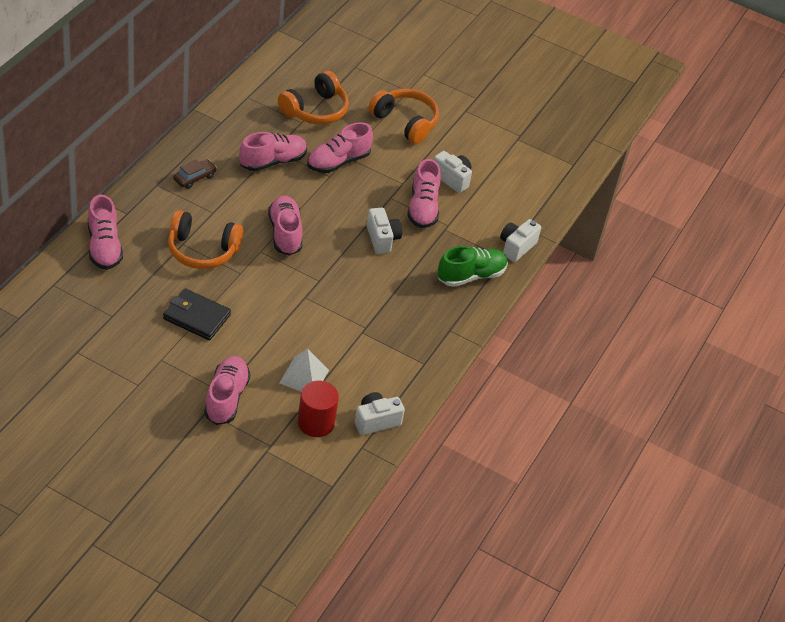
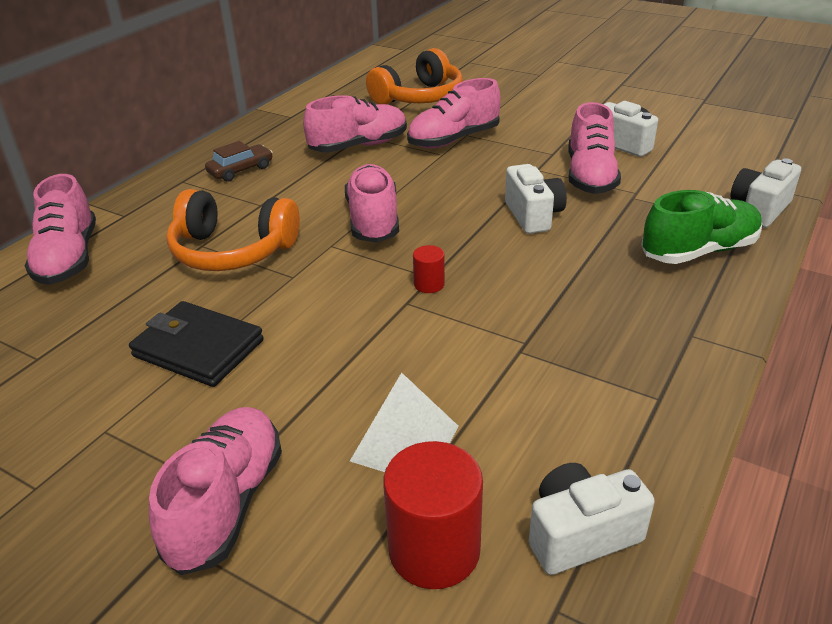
camera: 10 degrees right, 10 degrees down
(317, 286) = (429, 284): none -> red cylinder
(405, 122) = (542, 99): orange headphones -> none

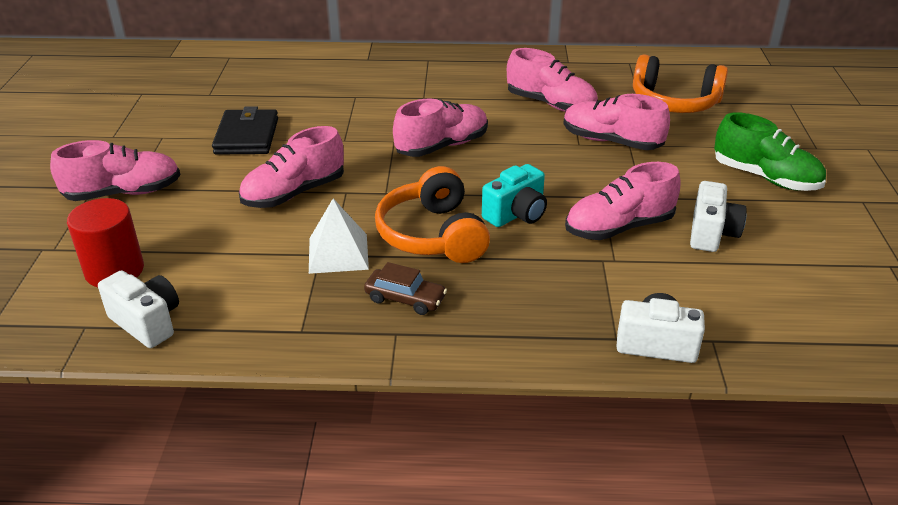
camera: 60 degrees right, 0 degrees up
(68, 258) = (307, 62): pink shoe -> pink shoe (294, 193)
(232, 251) = (357, 109): orange headphones -> orange headphones (433, 235)
(241, 170) = (463, 73): brown car -> brown car (405, 299)
(405, 443) = (198, 235): white pyramid -> white pyramid (338, 253)
(429, 284) = (375, 194): red cylinder -> none
(533, 215) = (516, 214): white camera -> turquoise camera
(699, 251) = (535, 316): green shoe -> green shoe (765, 178)

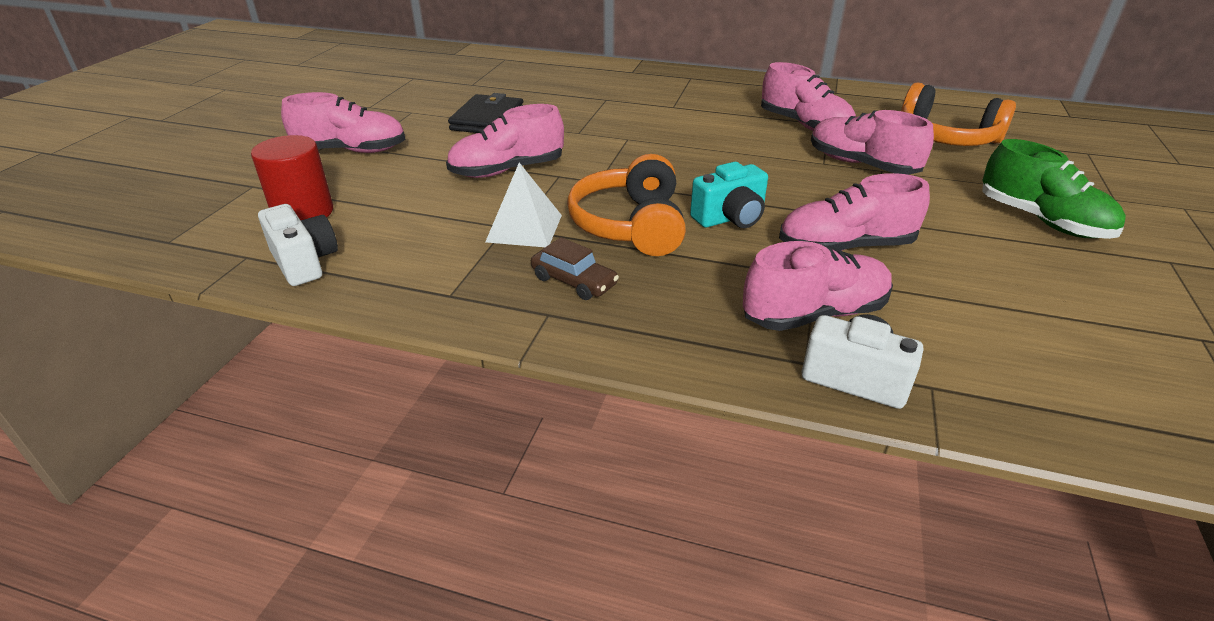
camera: 15 degrees right, 0 degrees up
(442, 146) = (674, 148): pink shoe -> pink shoe (814, 314)
(711, 233) = (959, 268): white camera -> none

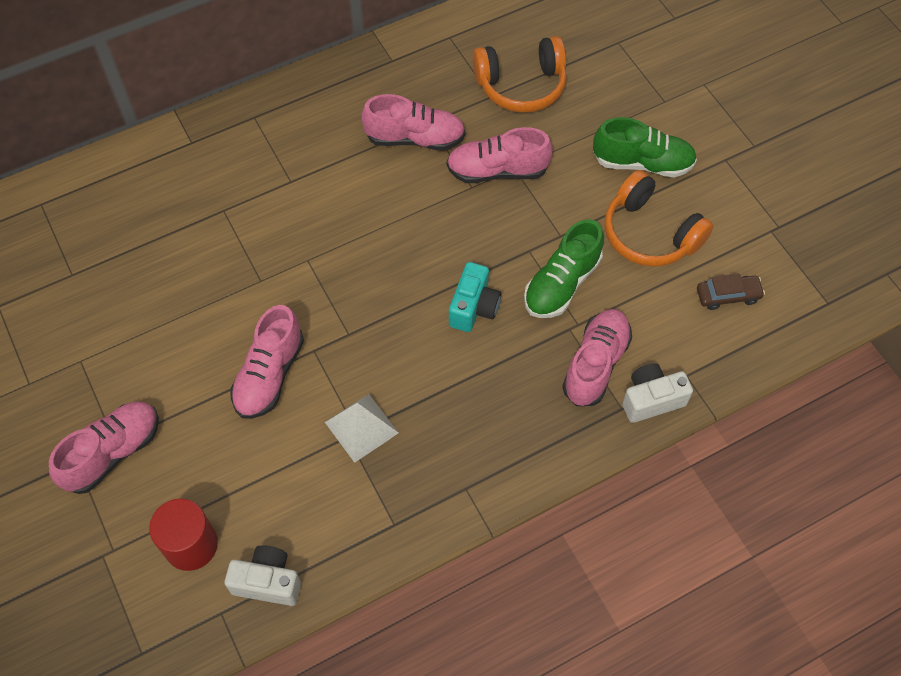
camera: 45 degrees left, 25 degrees up
(487, 119) = (164, 320): black wallet -> none
(574, 281) = (449, 449): brown car -> brown car (728, 296)
(631, 225) = (423, 367): orange headphones -> orange headphones (649, 233)
(845, 247) = (562, 283): pink shoe -> green shoe

